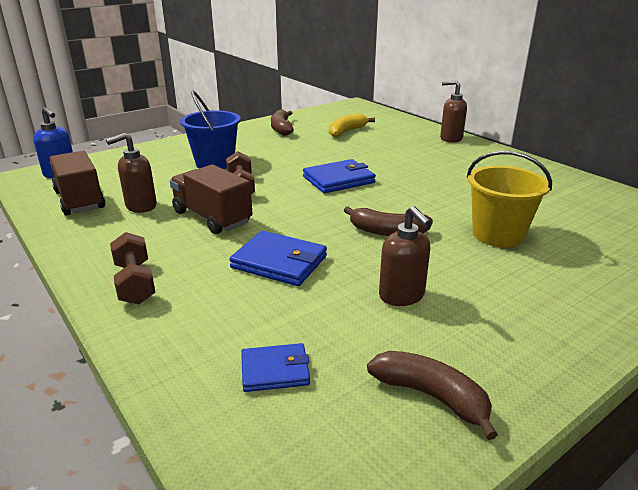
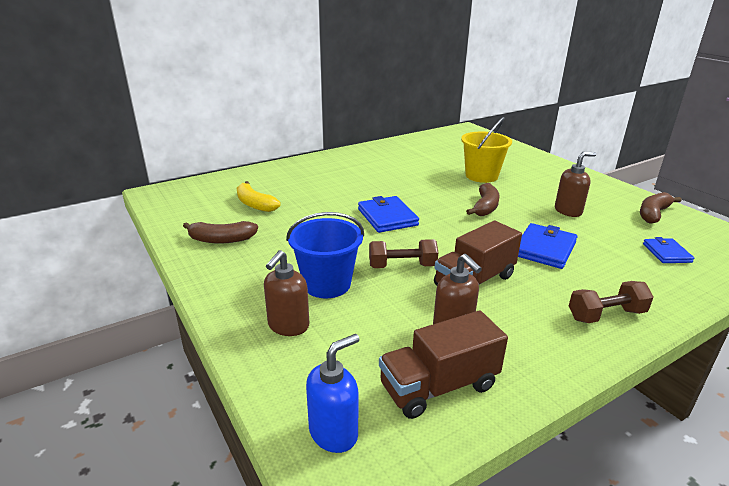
camera: 85 degrees left, 0 degrees up
(450, 138) = (299, 164): brown soap dispenser -> brown soap dispenser (288, 326)

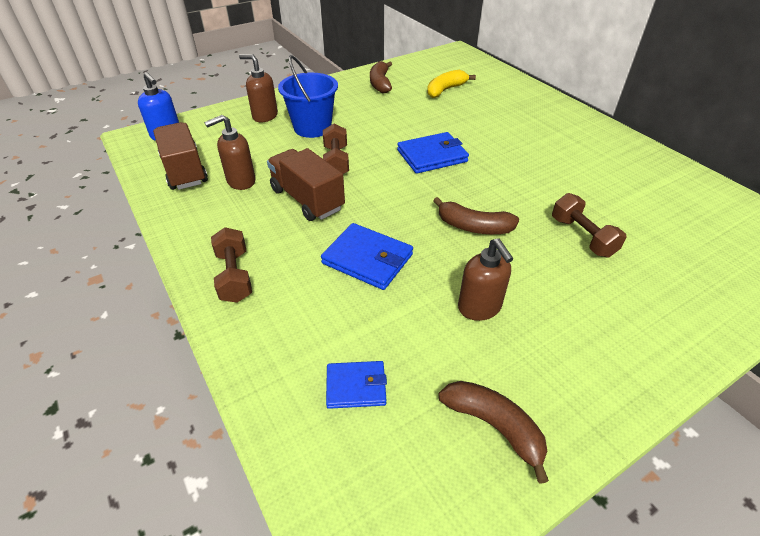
camera: 90 degrees right, 15 degrees up
(481, 176) = (582, 237): yellow bucket -> brown dumbbell

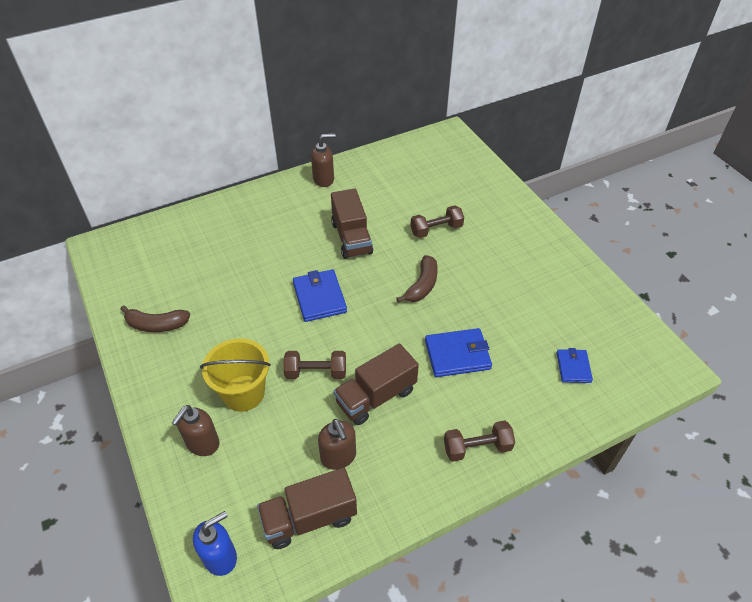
camera: 85 degrees left, 5 degrees up
(312, 128) = (243, 393): blue bucket -> yellow bucket
(367, 259) = (457, 355): blue wallet -> blue wallet turned 45 degrees clockwise
(445, 90) = (193, 270): yellow banana -> none
(479, 308) = (505, 296): brown soap dispenser -> brown soap dispenser (324, 179)
(494, 426) = (590, 305): brown banana -> none
(530, 169) = (351, 238): none -> brown truck

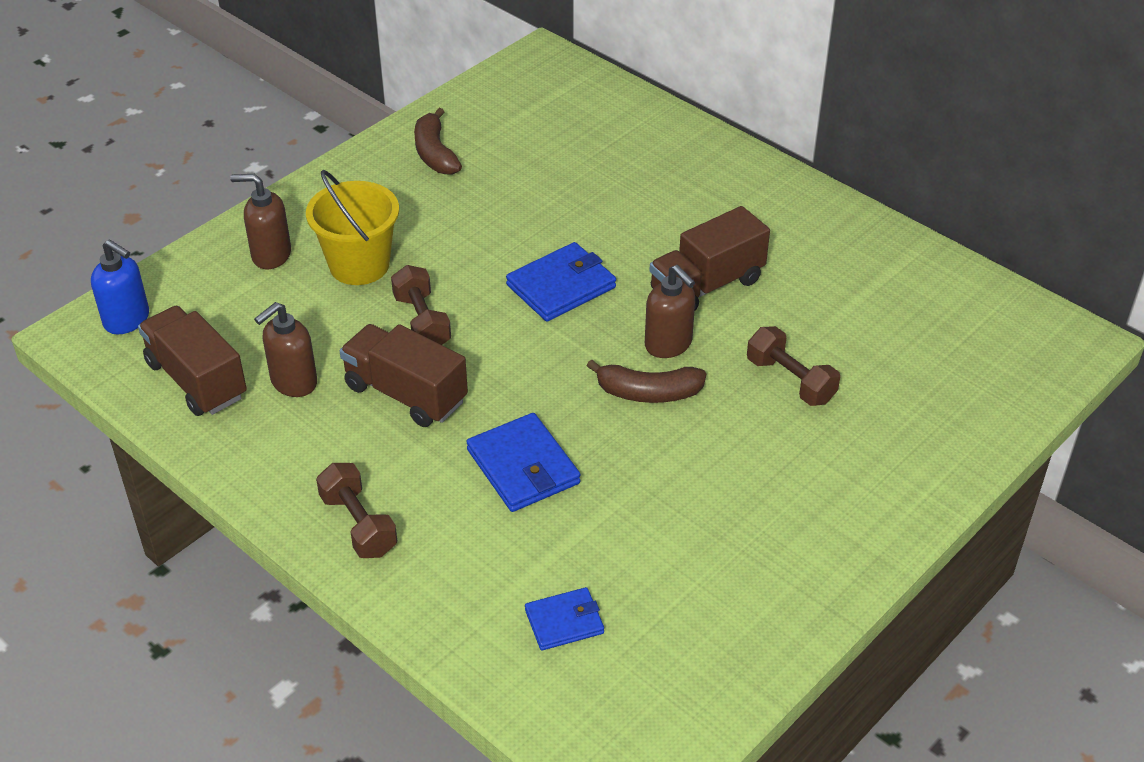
camera: 70 degrees right, 5 degrees down
(324, 179) = (823, 217): brown soap dispenser -> brown soap dispenser (668, 344)

